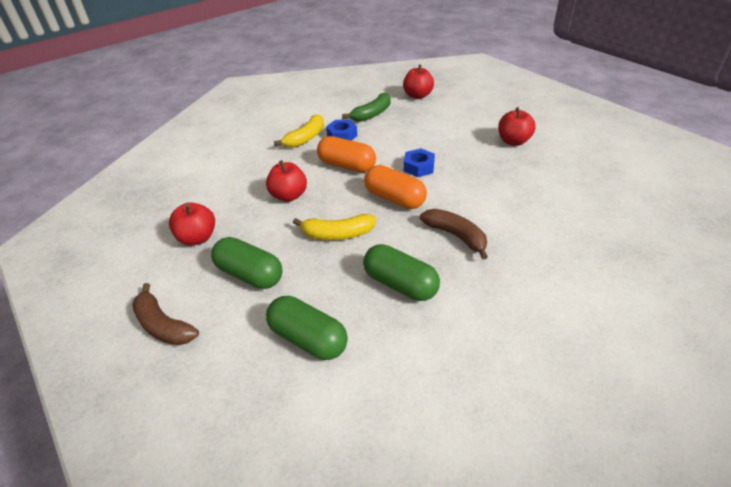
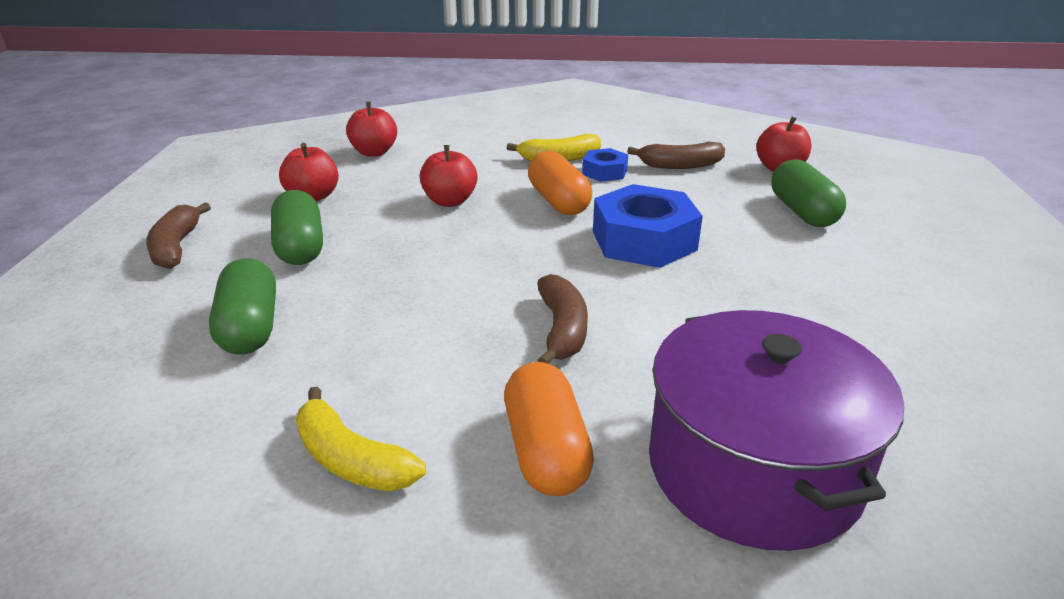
camera: 40 degrees right, 10 degrees down
(337, 234) = (435, 257): yellow banana -> yellow banana (351, 460)
(372, 114) = (680, 165): green banana -> brown banana
(394, 199) = (556, 256): orange capsule -> orange capsule (546, 451)
(400, 284) = (414, 337): green capsule -> green capsule (802, 212)
(418, 167) = (643, 240): blue nut -> blue nut, size x1.91
(513, 141) = (842, 273): red apple -> red apple (374, 152)
(603, 250) = (753, 468): none -> purple pot

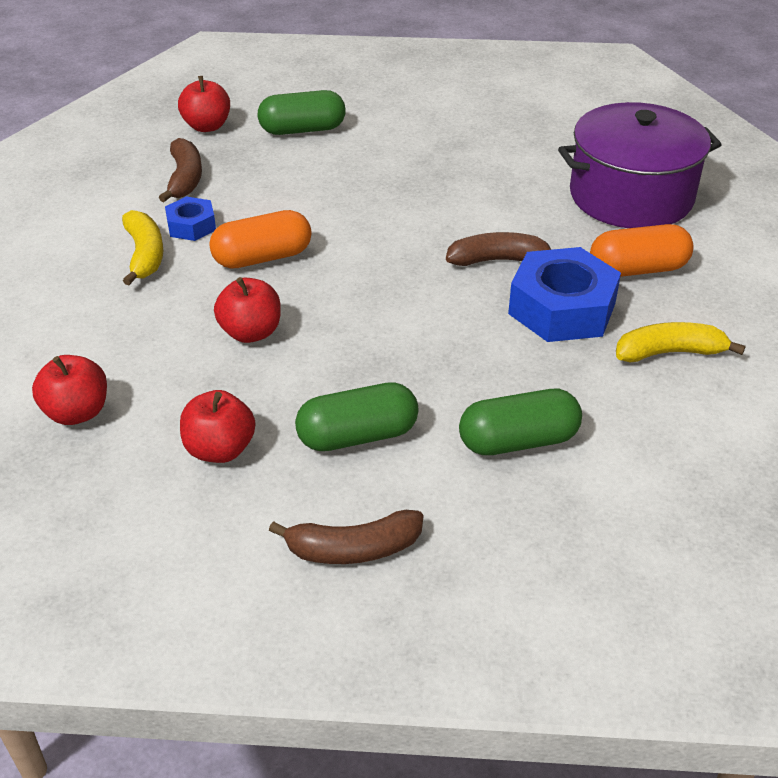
camera: 90 degrees left, 10 degrees up
(351, 460) = (670, 352): yellow banana -> yellow banana turned 135 degrees counterclockwise
(643, 240) = (351, 212): blue nut -> blue nut (562, 308)

